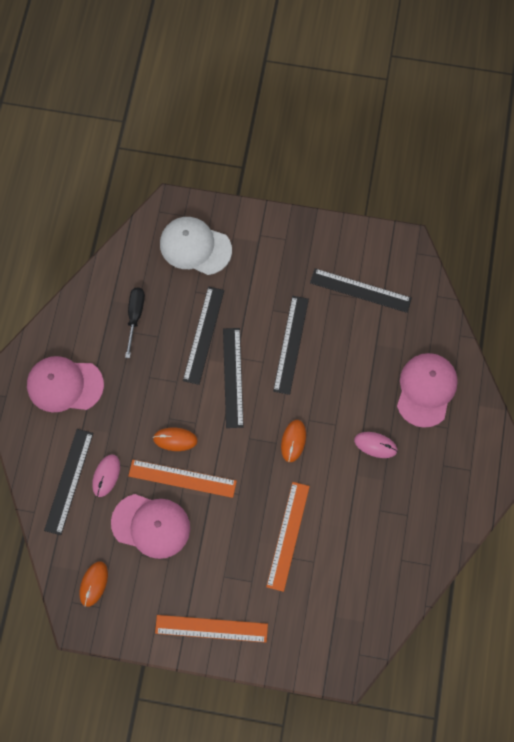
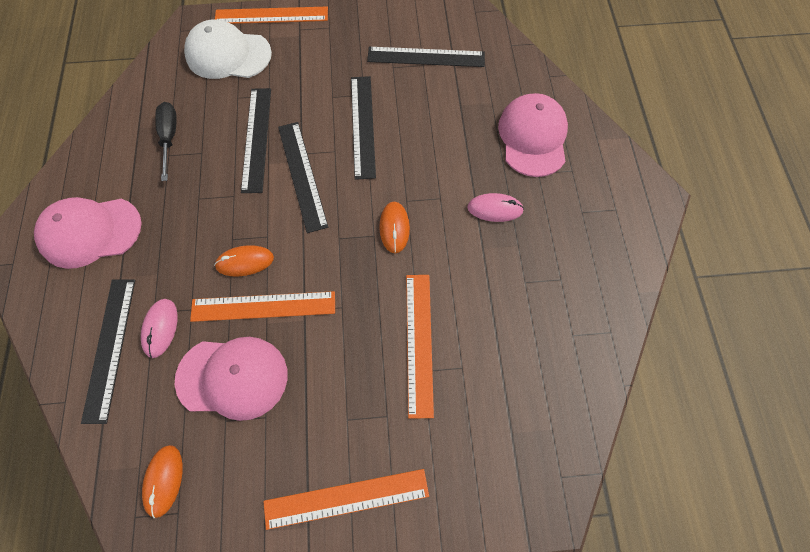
camera: 15 degrees left, 5 degrees down
(239, 215) = (271, 16): none -> orange ruler

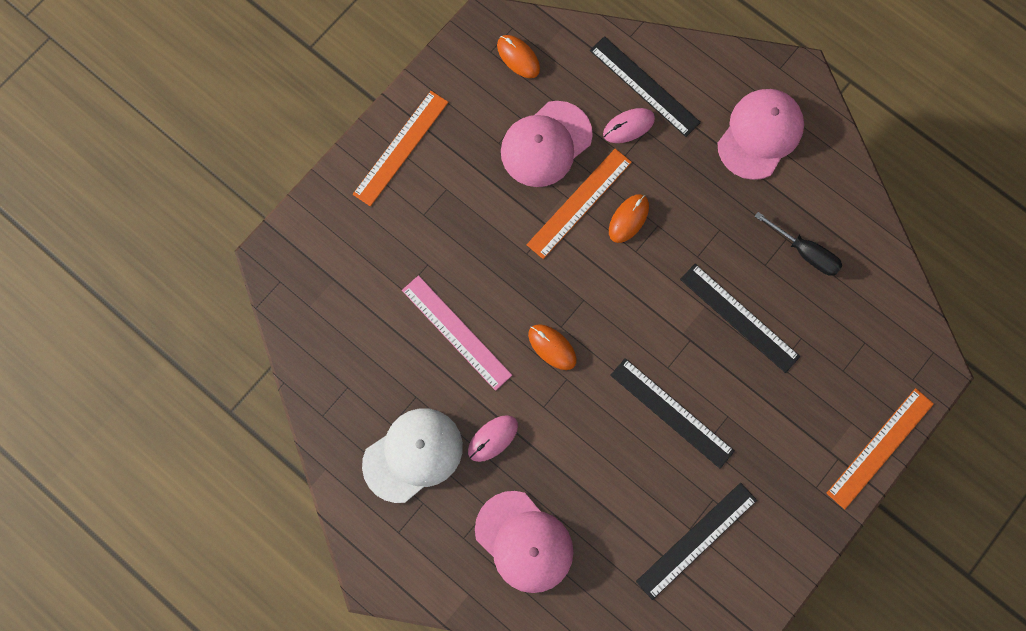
camera: 135 degrees right, 10 degrees up
(160, 328) = (628, 126): pink mouse -> pink mouse turned 75 degrees counterclockwise
(228, 54) = (862, 370): white cap -> white cap (413, 455)
(302, 175) = (667, 322): black ruler -> none
(419, 343) = (449, 279): orange ruler -> none
(452, 299) = (456, 332): none -> pink ruler

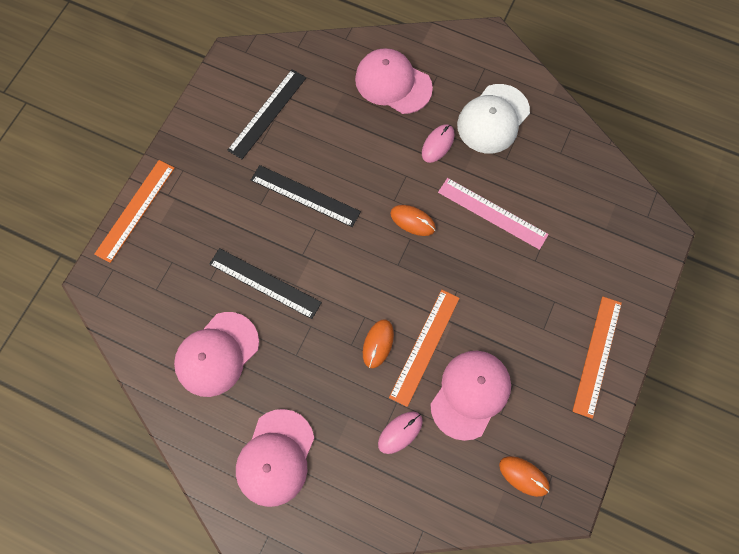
camera: 165 degrees right, 5 degrees down
(644, 86) = (395, 478): black ruler -> none
(805, 252) = (217, 354): black screwdriver -> pink cap

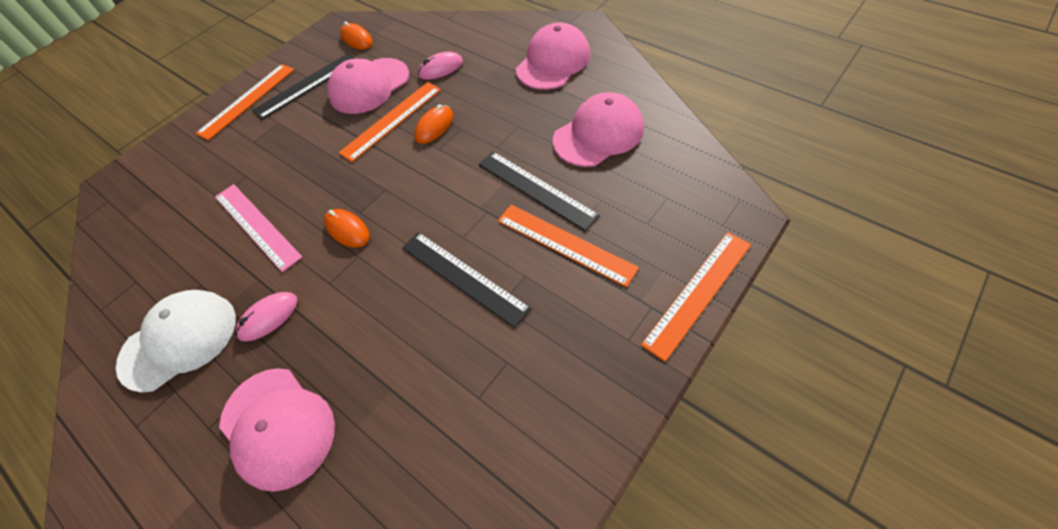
camera: 160 degrees left, 15 degrees down
(233, 234) = (565, 244): none -> orange ruler
(267, 113) = (485, 411): black ruler -> black ruler (306, 85)

